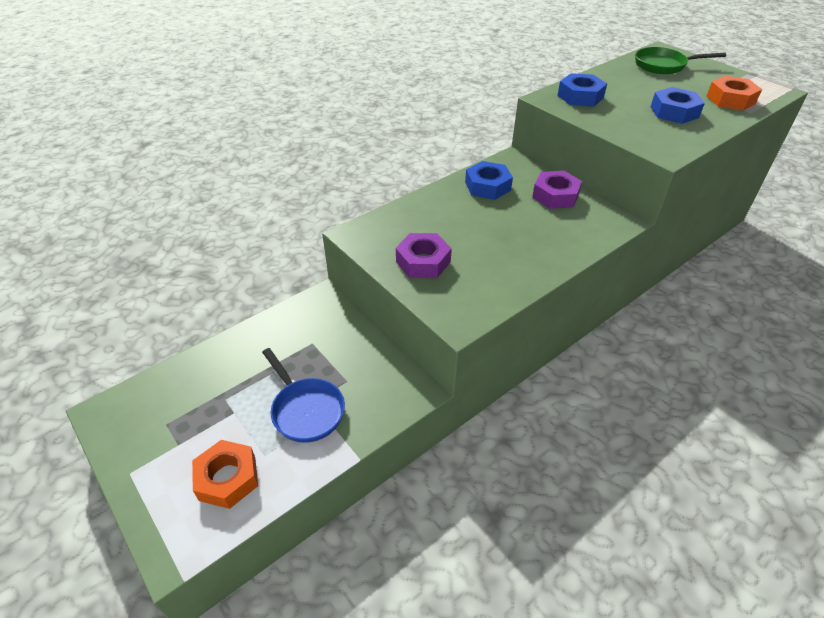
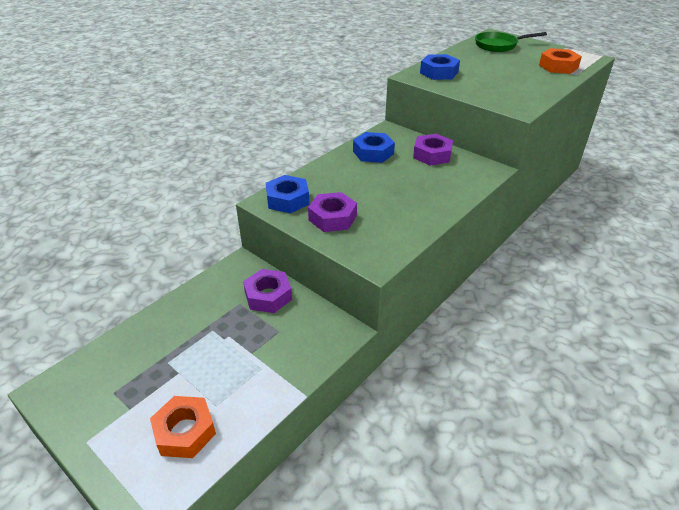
camera: 10 degrees left, 5 degrees down
(306, 410) = (247, 361): blue pan -> none
(344, 339) = (268, 296): none -> purple nut
(674, 112) = (517, 79): blue nut -> blue nut (287, 199)

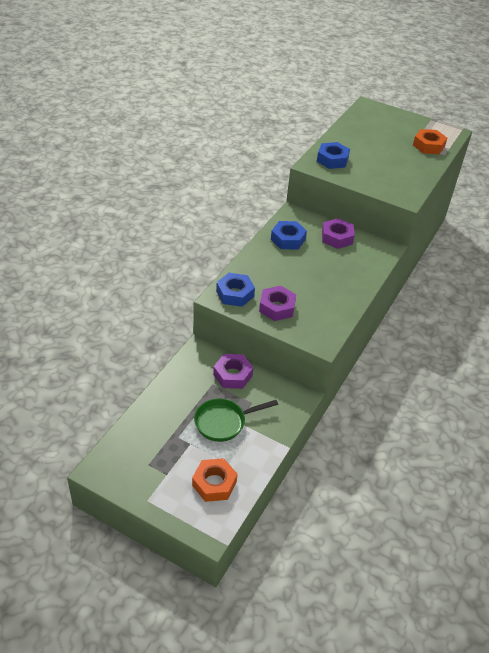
camera: 15 degrees left, 5 degrees up
(498, 45) = (374, 121): green pan -> green pan (223, 422)

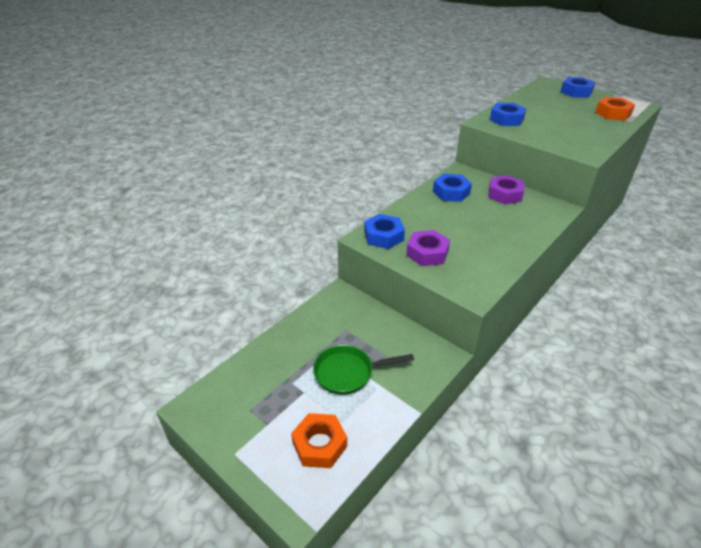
camera: 15 degrees right, 5 degrees down
(232, 375) = (370, 323): purple nut -> none
(394, 118) = (576, 92): none -> blue nut

